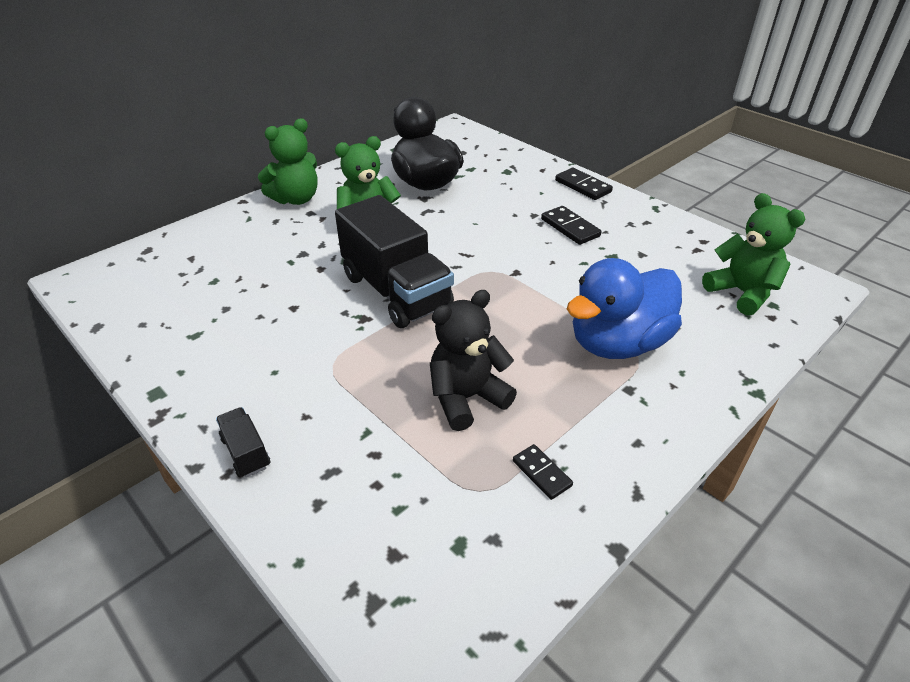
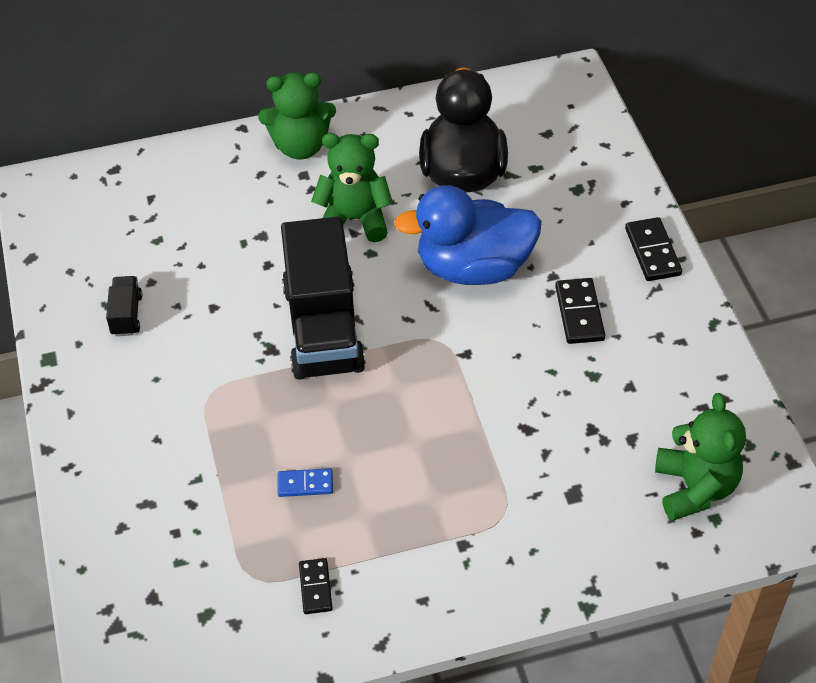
camera: 30 degrees right, 10 degrees up
(246, 452) = (91, 453): black truck -> black truck (126, 315)
(467, 398) = (305, 484): black teddy bear -> blue domino
(618, 343) = (498, 489): blue duck -> blue duck (473, 268)

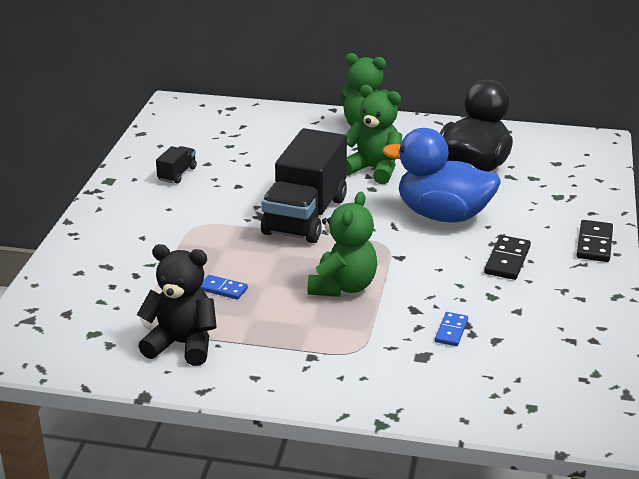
camera: 25 degrees right, 20 degrees down
(315, 587) = (182, 344): black domino -> black teddy bear
(582, 445) = (451, 331): none -> blue domino
(694, 488) = (527, 384): green teddy bear -> green teddy bear (343, 287)

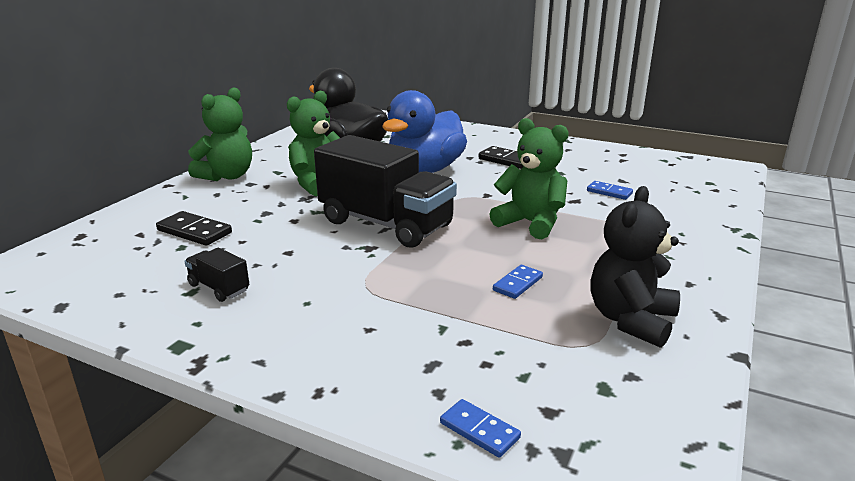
camera: 75 degrees left, 5 degrees down
(45, 290) = (479, 430): none -> blue domino
(594, 244) = (495, 135): black domino -> black domino (194, 231)

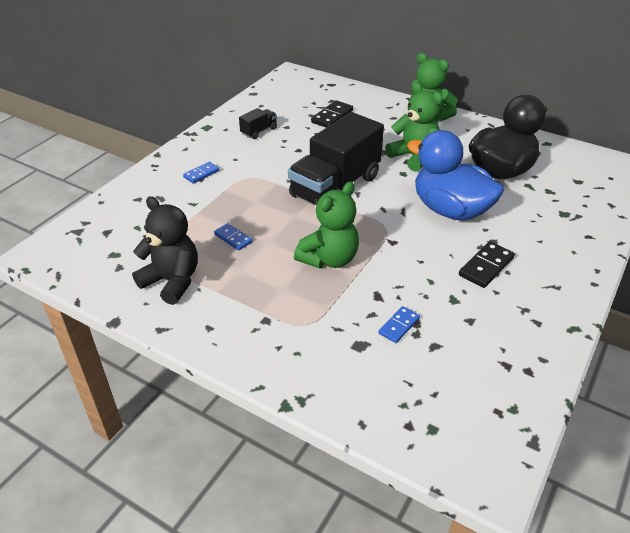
camera: 95 degrees right, 15 degrees up
(479, 430) = (105, 208): blue domino -> blue domino (201, 174)

